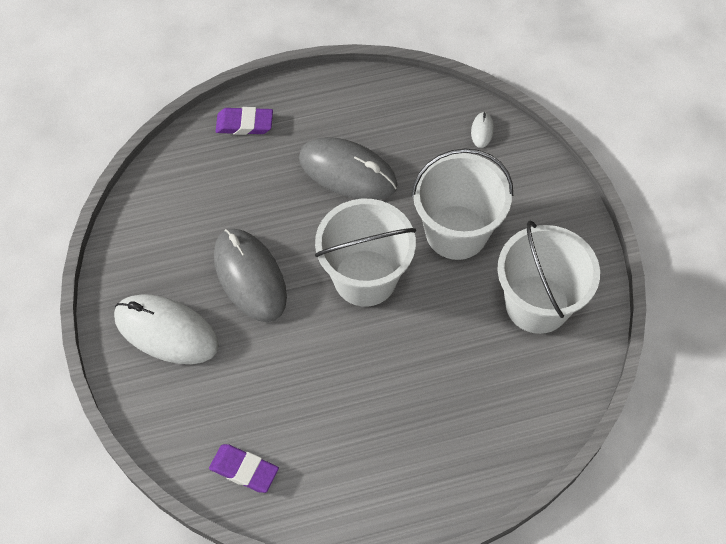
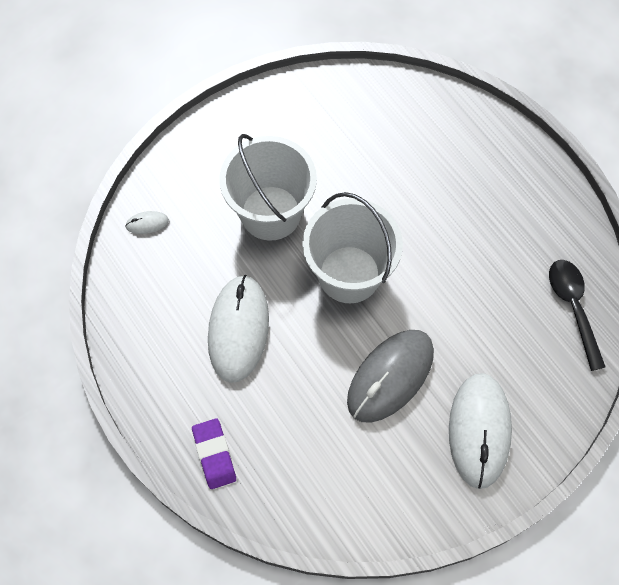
camera: 110 degrees left, 5 degrees up
(244, 470) = (573, 308): purple eraser -> black spoon
(347, 172) = (238, 329): grey mouse -> white mouse
(537, 304) = (318, 130): white bucket -> none

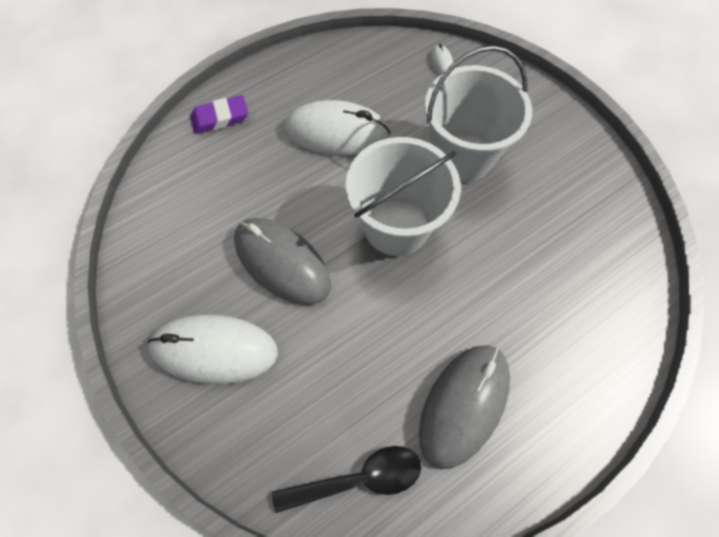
camera: 90 degrees right, 0 degrees up
(510, 228) = (464, 404): none -> grey mouse

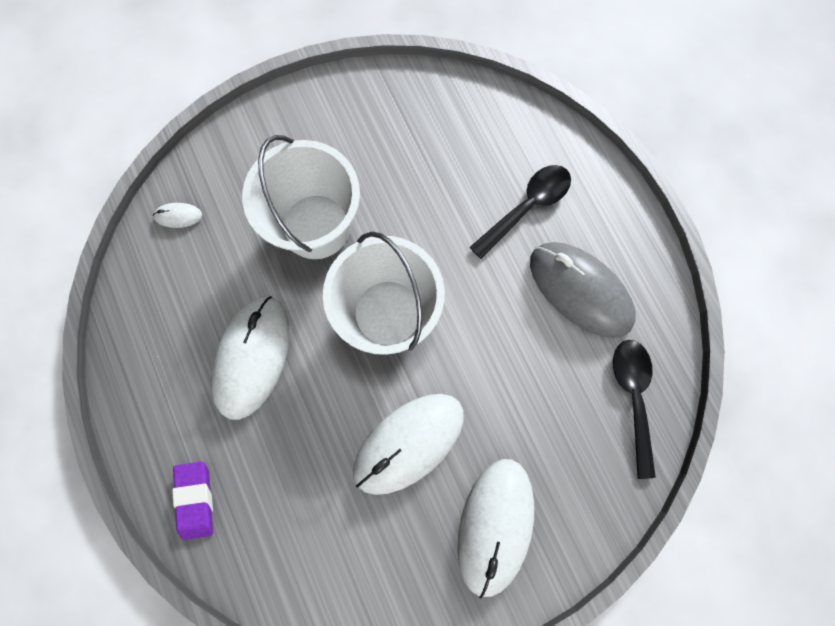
camera: 80 degrees left, 10 degrees up
(282, 262) = (408, 443): grey mouse -> white mouse
(538, 335) = (526, 207): none -> black spoon

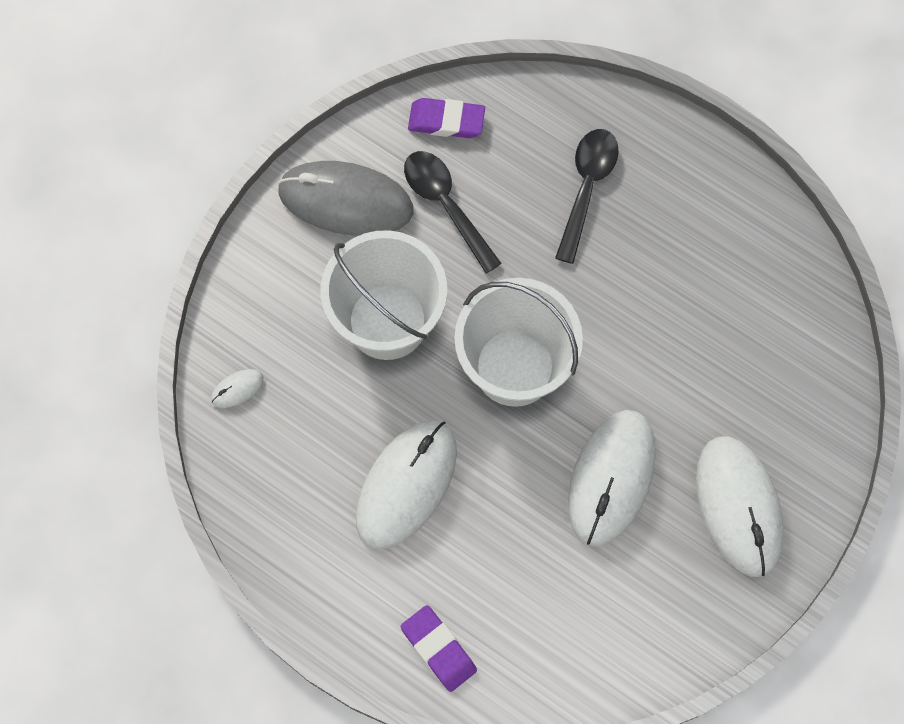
camera: 30 degrees left, 5 degrees down
(252, 357) = (406, 485): white mouse -> white mouse turned 45 degrees clockwise
(451, 102) = (446, 121): none -> purple eraser
(580, 290) = (687, 241): grey mouse -> grey mouse (346, 201)
(633, 398) = (796, 317): black spoon -> black spoon (446, 205)

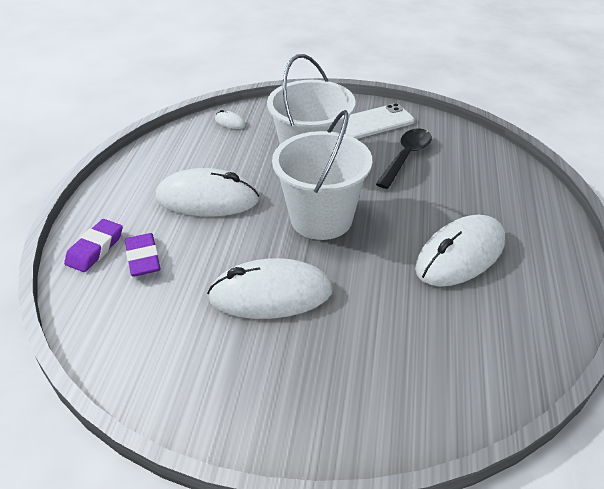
camera: 65 degrees right, 30 degrees down
(346, 201) = (373, 122): grey mouse -> white phone
(446, 121) = (459, 141): purple eraser -> purple eraser (143, 258)
(586, 188) = (478, 210): black spoon -> none
(738, 506) = (294, 384): white mouse -> white mouse (460, 255)

